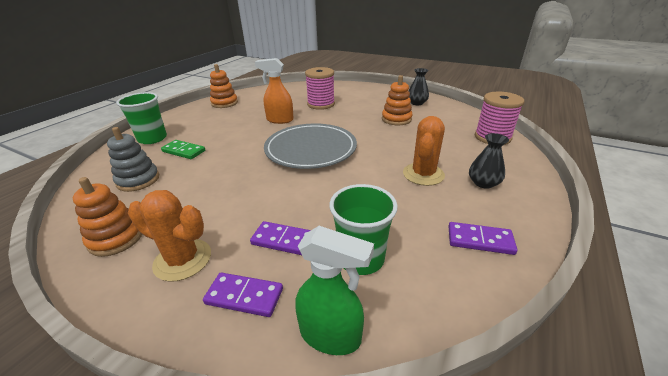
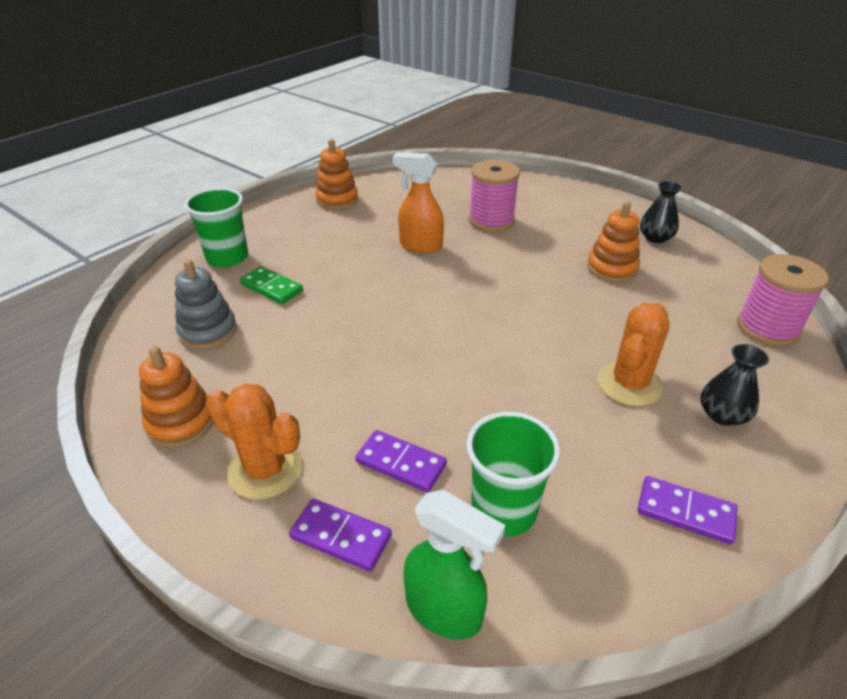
camera: 10 degrees right, 5 degrees up
(311, 149) = (461, 311): grey plate -> none

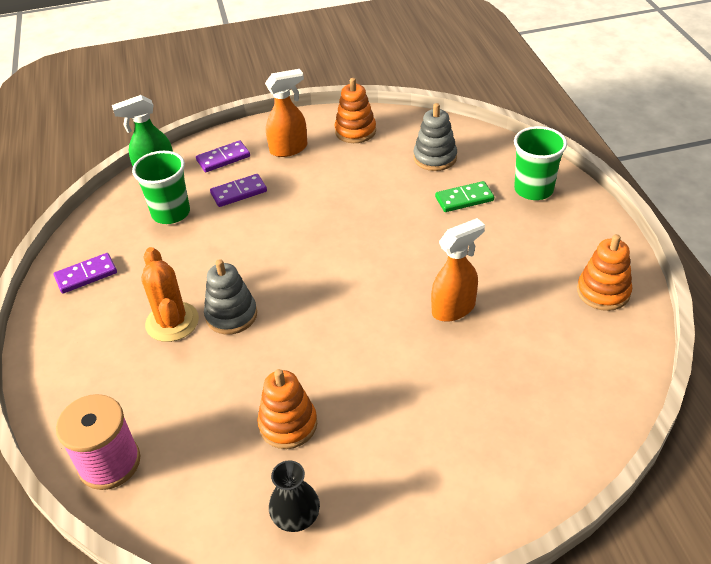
camera: 130 degrees right, 5 degrees up
(265, 469) = (289, 149): orange cactus -> orange spray bottle
(491, 221) = (457, 390): pink spool -> none
(571, 350) = (231, 315): none -> grey stacking toy
(722, 415) = (99, 347): black vase -> none

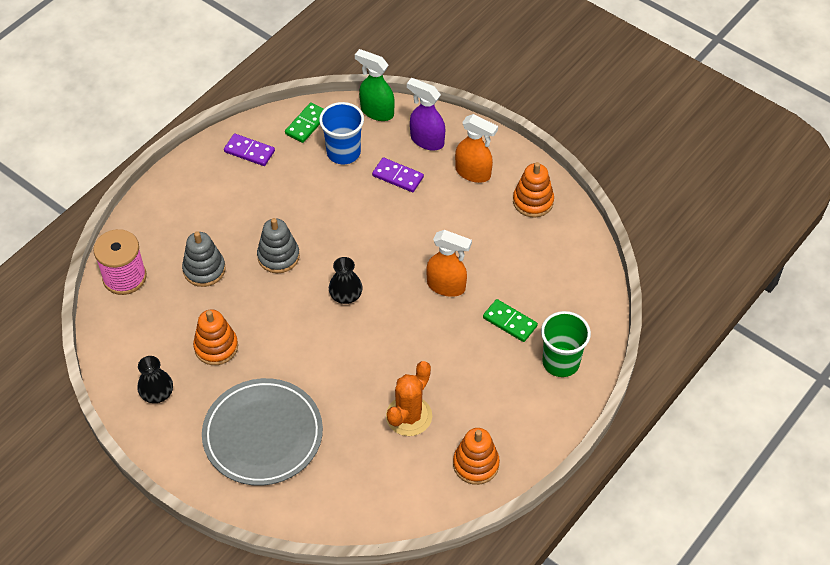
camera: 50 degrees right, 10 degrees up
(109, 221) = (307, 124): none -> green domino
(171, 213) = (343, 152): green cup -> blue cup
(172, 322) = (248, 228): orange cactus -> orange cactus (409, 416)
(223, 158) = (426, 140): purple domino -> purple spray bottle
(329, 288) = (346, 295): none -> black vase
(435, 158) = (544, 274): grey stacking toy -> grey stacking toy (204, 269)
(438, 441) = (263, 435): none -> grey plate
(454, 308) = (385, 380): orange spray bottle -> orange spray bottle (446, 286)

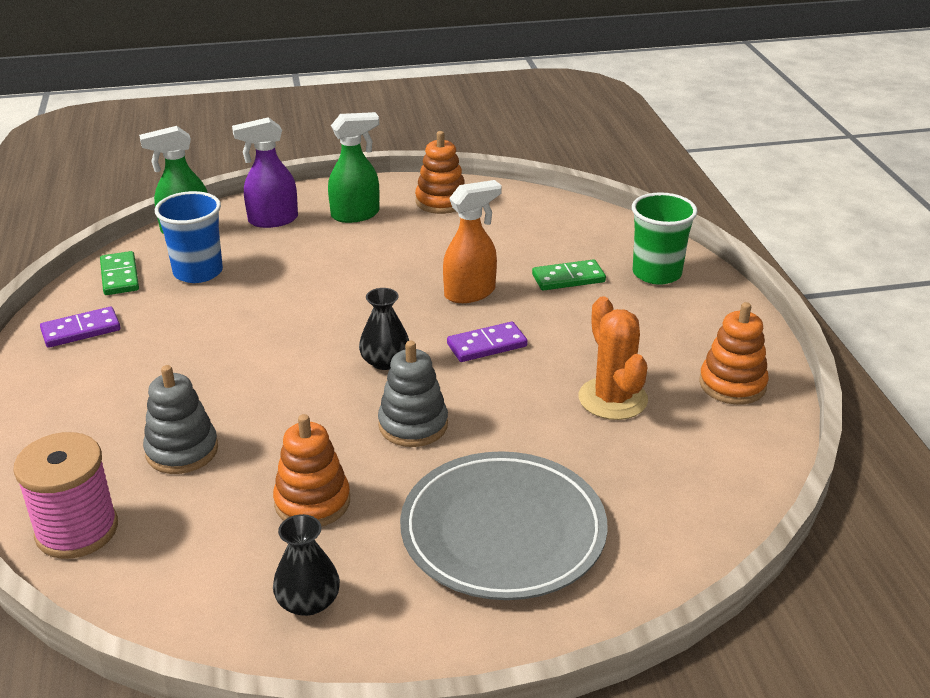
camera: 50 degrees left, 20 degrees down
(278, 256) = (257, 382): grey stacking toy -> grey stacking toy (413, 425)
(397, 176) = (286, 256): purple domino -> purple domino (487, 345)
(473, 173) = (356, 215): orange spray bottle -> green spray bottle

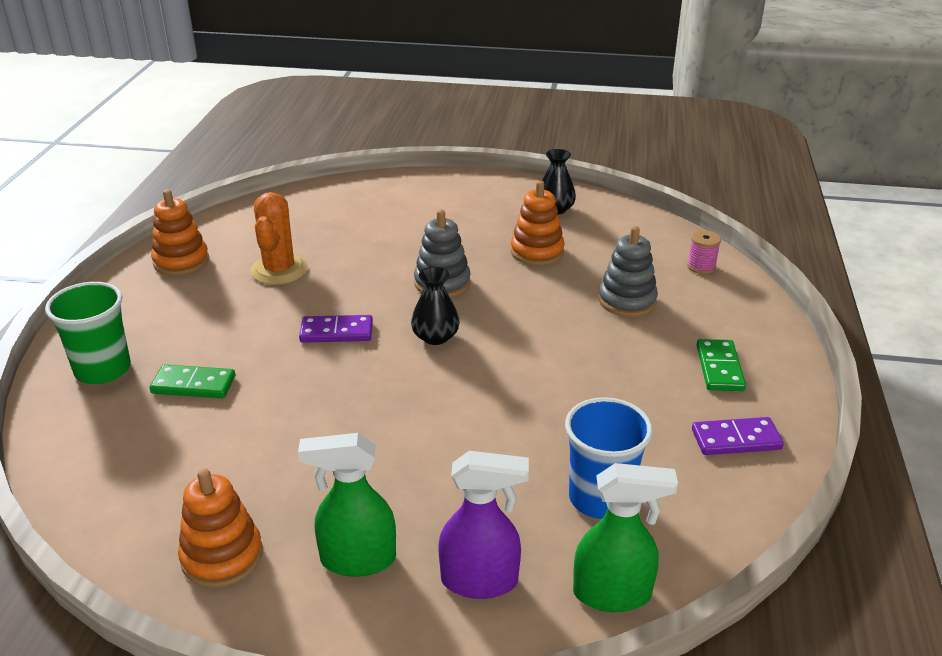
camera: 160 degrees left, 0 degrees up
(77, 530) = (701, 266): pink spool -> pink spool, size x0.50
(119, 276) = (703, 516): green domino -> green domino (719, 368)
(470, 293) = (306, 390): orange spray bottle -> none
(503, 531) = (423, 216): grey plate -> none

